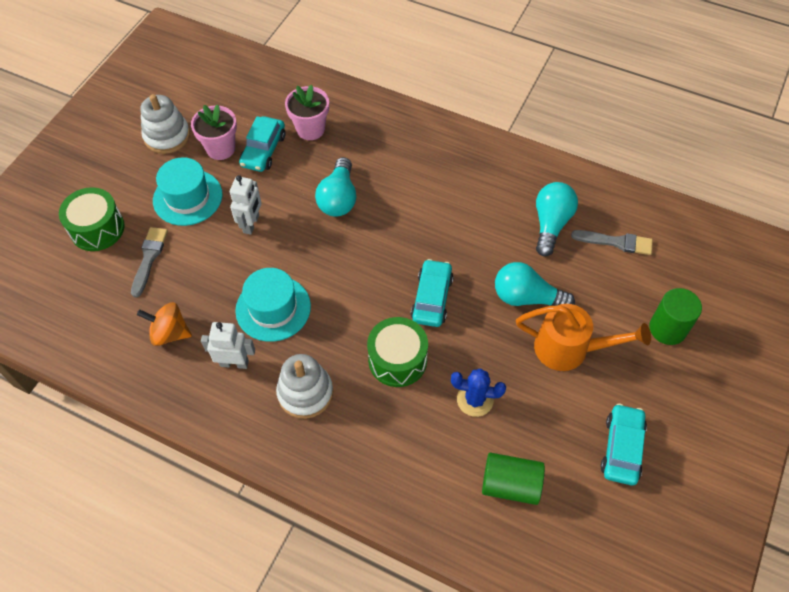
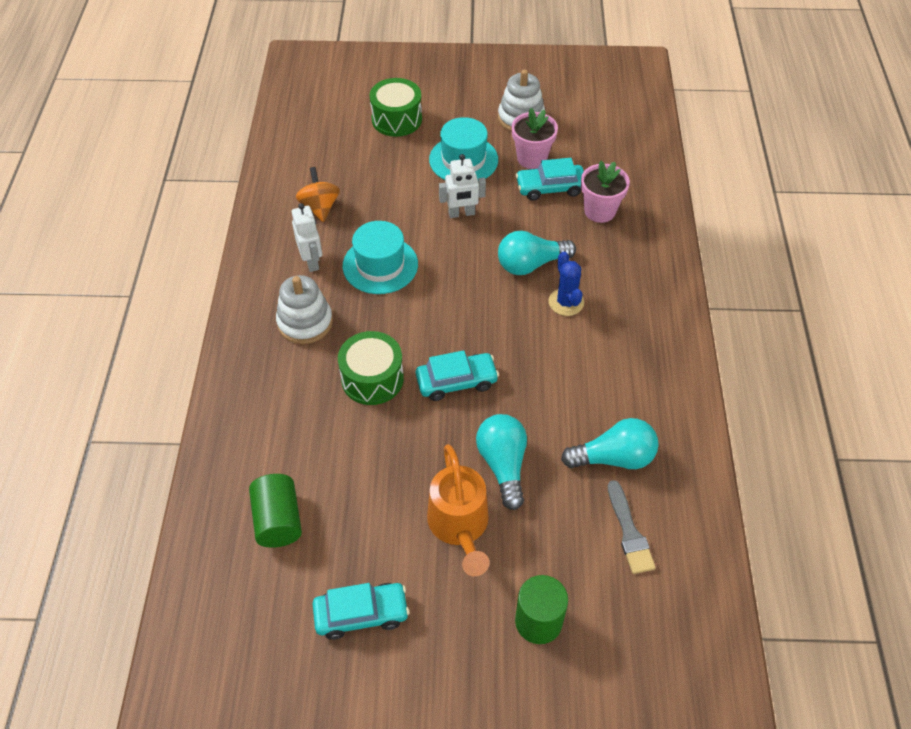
camera: 65 degrees right, 5 degrees down
(149, 258) = (386, 163): grey brush -> none
(475, 400) = (358, 458): blue cactus -> blue cactus (566, 302)

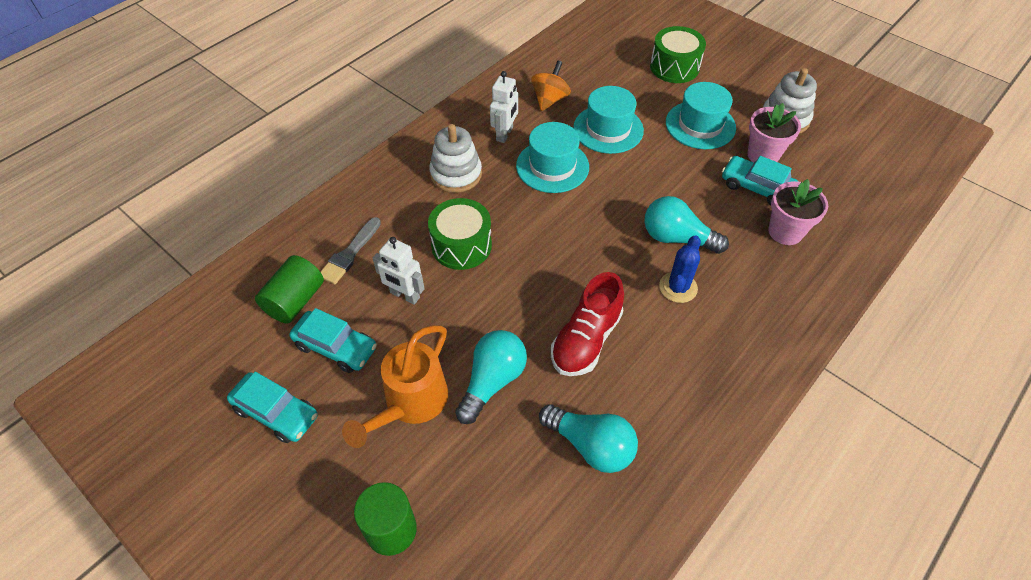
camera: 40 degrees right, 0 degrees up
(394, 205) = (608, 129): none -> turquoise hat
(456, 381) = (522, 290): turquoise car -> turquoise car (336, 347)
(461, 213) = (657, 165): white robot -> white robot (404, 295)
(539, 386) = (586, 340): none -> red shoe
(629, 532) = (540, 519): grey brush -> grey brush (349, 254)

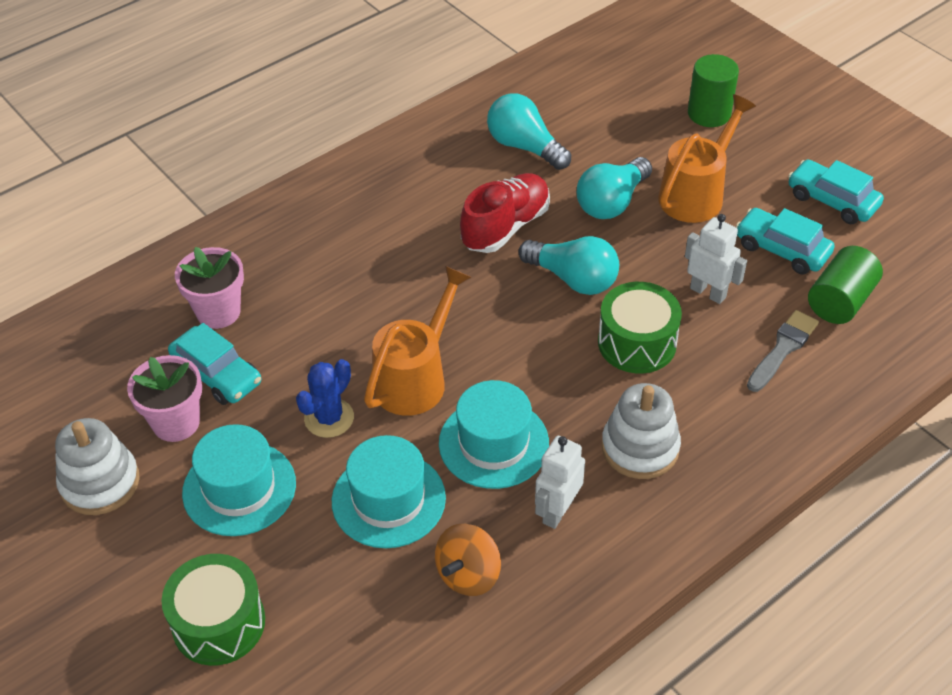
camera: 170 degrees left, 5 degrees down
(618, 201) = (416, 378): none -> orange watering can
(677, 238) = (358, 320): turquoise light bulb -> turquoise light bulb (573, 279)
(678, 287) = (383, 265): blue cactus -> blue cactus (329, 418)

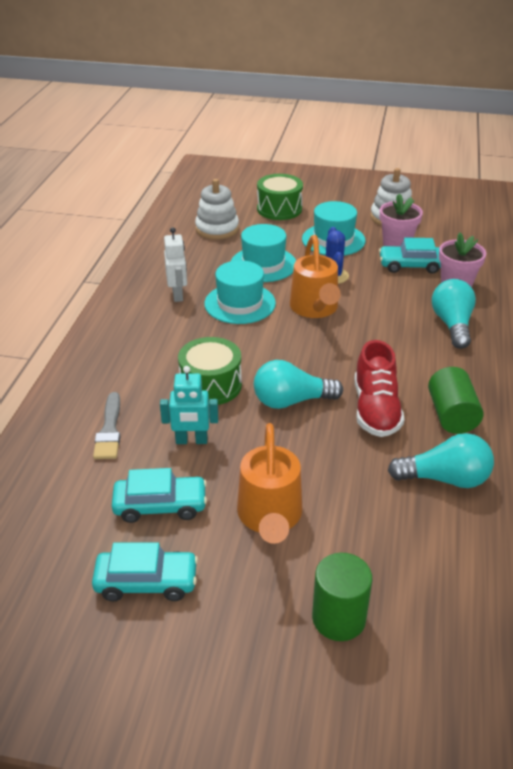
camera: 140 degrees right, 10 degrees down
(468, 575) = (196, 259): orange spinning top -> none
(612, 202) = (326, 470): turquoise light bulb -> turquoise light bulb (452, 325)
(640, 448) = (159, 337): white stacking toy -> white stacking toy (217, 229)
(708, 292) = (191, 441): white robot -> turquoise robot
(840, 301) = (86, 487): green cylinder -> green cylinder (451, 415)

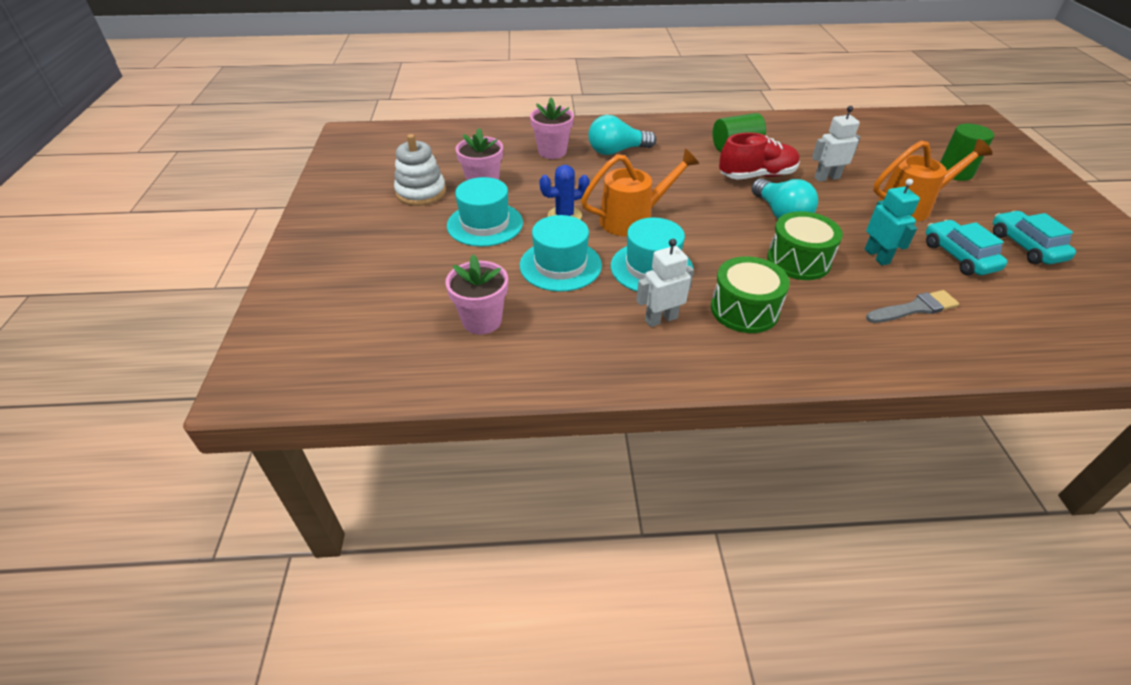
camera: 105 degrees left, 5 degrees up
(217, 229) = (482, 321): white stacking toy -> pink flower pot
(279, 209) = (411, 275): green drum -> green drum (744, 310)
(357, 468) = (827, 178): none -> white robot
(410, 266) = (524, 175): turquoise car -> none
(445, 479) = (803, 147): turquoise light bulb -> none

